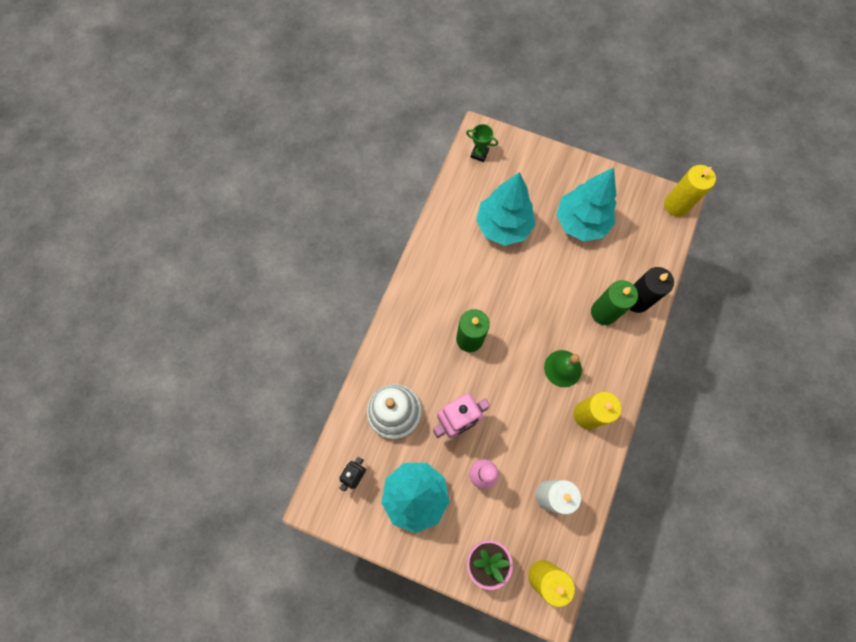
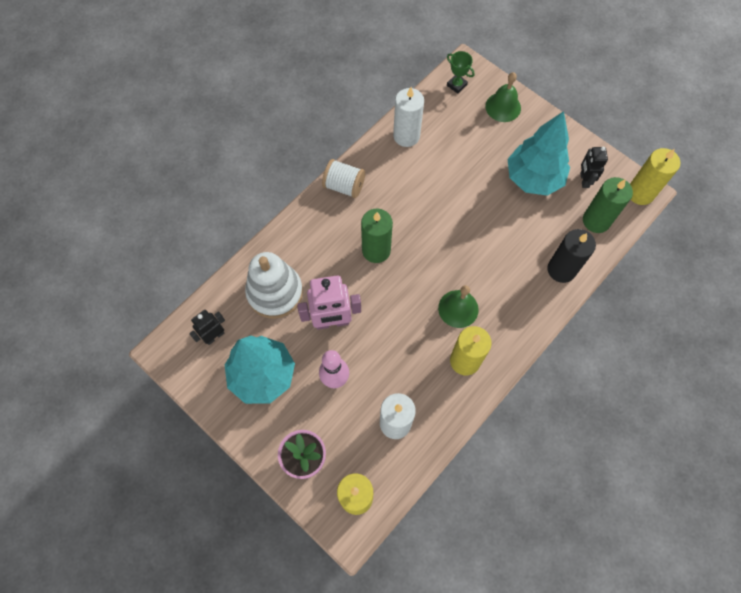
camera: 20 degrees right, 5 degrees down
(416, 287) = (344, 186): none -> white spool
(453, 218) = (406, 136): none -> white candle
(503, 226) = (453, 157): turquoise tree -> none
(528, 162) = (503, 107): none -> green bell
(604, 312) = (522, 270): green candle -> green candle (596, 221)
(624, 209) = (584, 180): none -> black robot

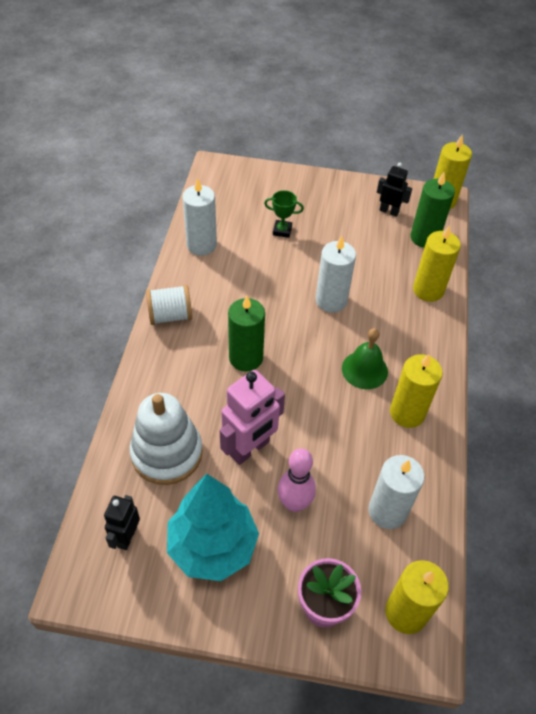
camera: 35 degrees left, 15 degrees down
(456, 85) = (218, 184): green trophy -> green trophy (282, 230)
(474, 237) = (331, 300): none -> white candle
(503, 107) = (274, 184): green bell -> none
(533, 179) = (345, 229): turquoise tree -> none
(561, 269) = (428, 290): black candle -> yellow candle
(584, 180) = (389, 211): black robot -> black robot turned 150 degrees clockwise

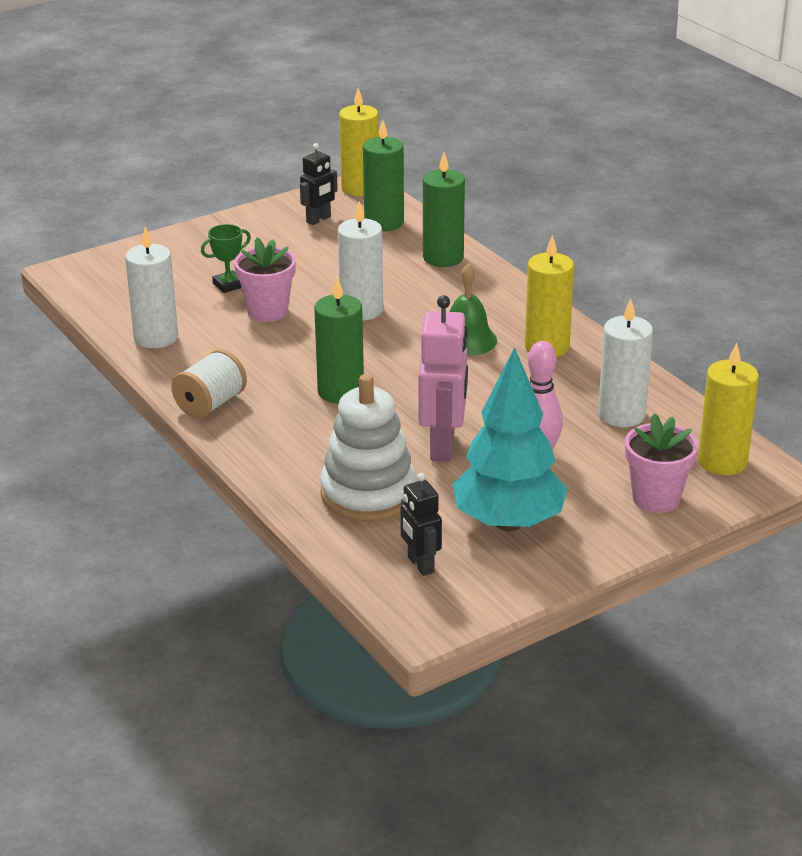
camera: 40 degrees left, 20 degrees down
(279, 265) = (267, 311): none -> pink flower pot
(389, 211) = (319, 219): black robot -> black robot turned 150 degrees clockwise
(428, 290) = (443, 257): yellow candle -> green candle

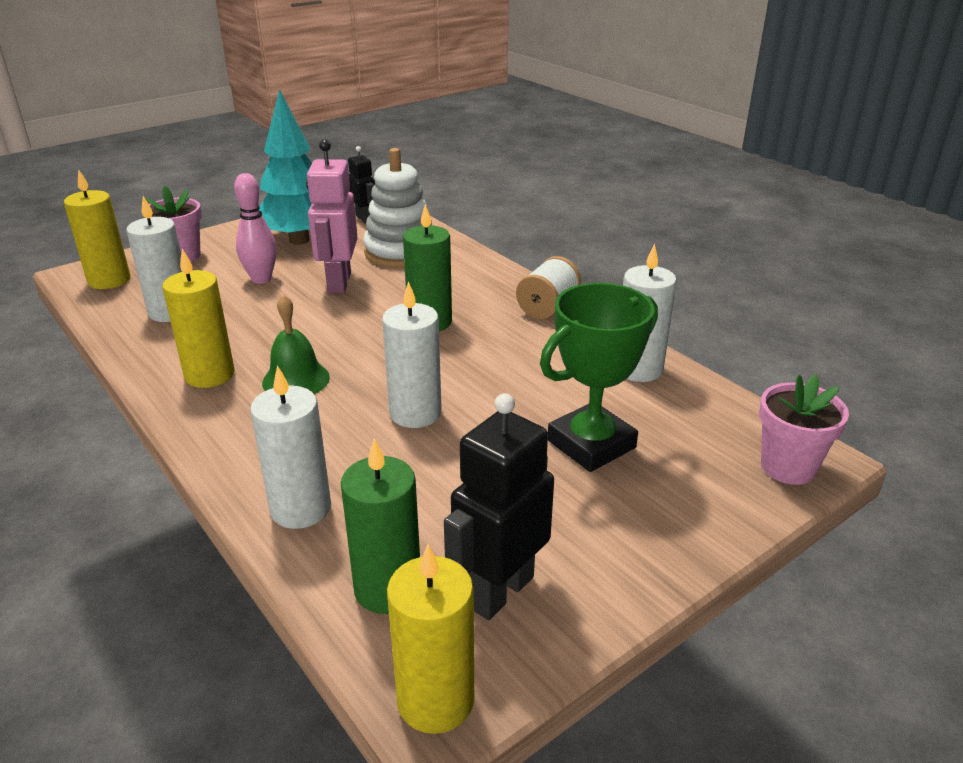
camera: 175 degrees right, 0 degrees up
(228, 285) = (591, 444): green trophy -> green trophy, size x2.03
(267, 311) = (528, 407): pink flower pot -> pink flower pot (788, 467)
(319, 219) = (500, 591): black robot -> black robot, size x1.69
(443, 257) = (300, 508): green candle -> white candle

